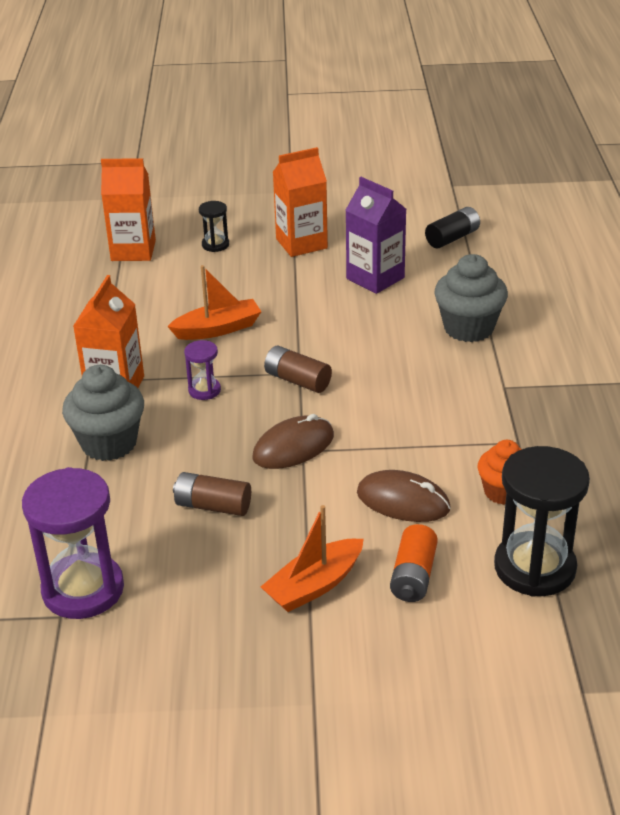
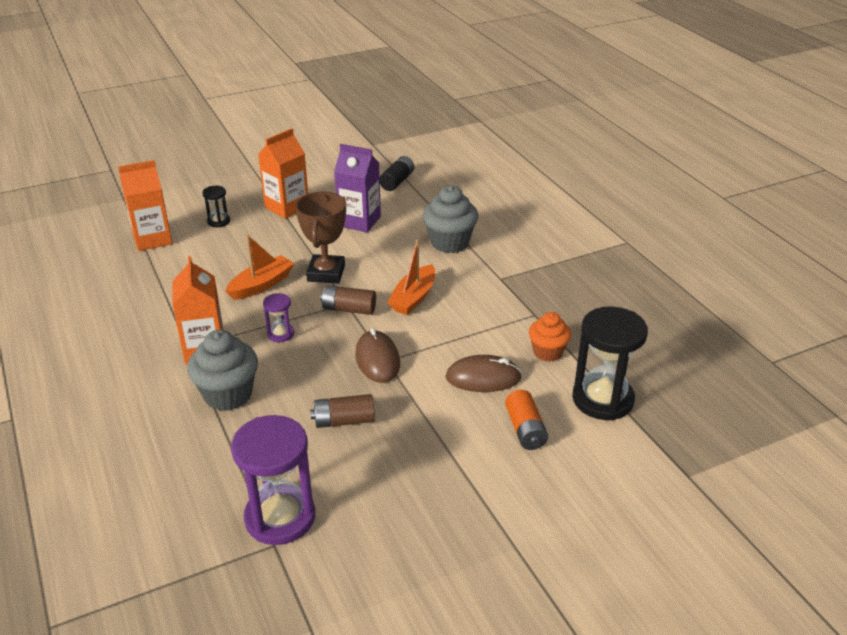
camera: 25 degrees left, 0 degrees up
(293, 447) = (377, 359): brown mouse -> brown mouse turned 45 degrees counterclockwise
(298, 332) = (326, 273): none -> brown trophy
(314, 585) = (459, 458): orange boat -> orange boat (413, 298)

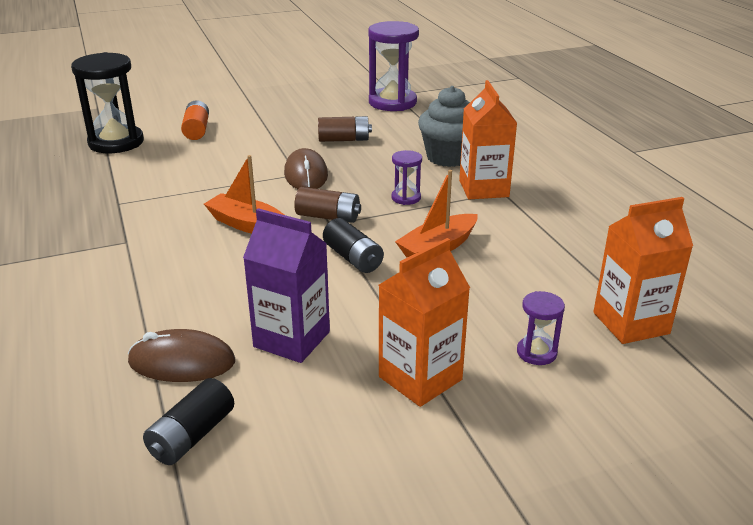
camera: 175 degrees left, 5 degrees down
(218, 221) = (536, 352): black hourglass -> purple hourglass
(326, 273) = (353, 258): brown trophy -> black battery
(413, 298) = (247, 225): orange boat -> orange boat turned 90 degrees counterclockwise
(449, 243) = (163, 293): grey cupcake -> none
(483, 378) = (210, 159): brown mouse -> brown mouse (182, 362)
(547, 352) = (134, 173): orange cupcake -> none

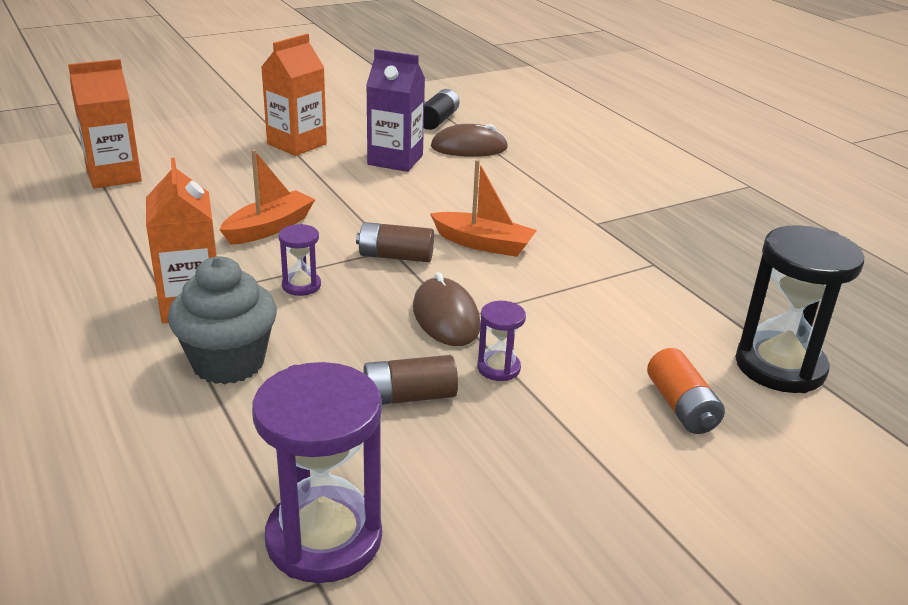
camera: 170 degrees right, 0 degrees up
(353, 258) = (358, 215): black battery -> none
(536, 352) = (205, 158): purple hourglass -> purple hourglass (498, 368)

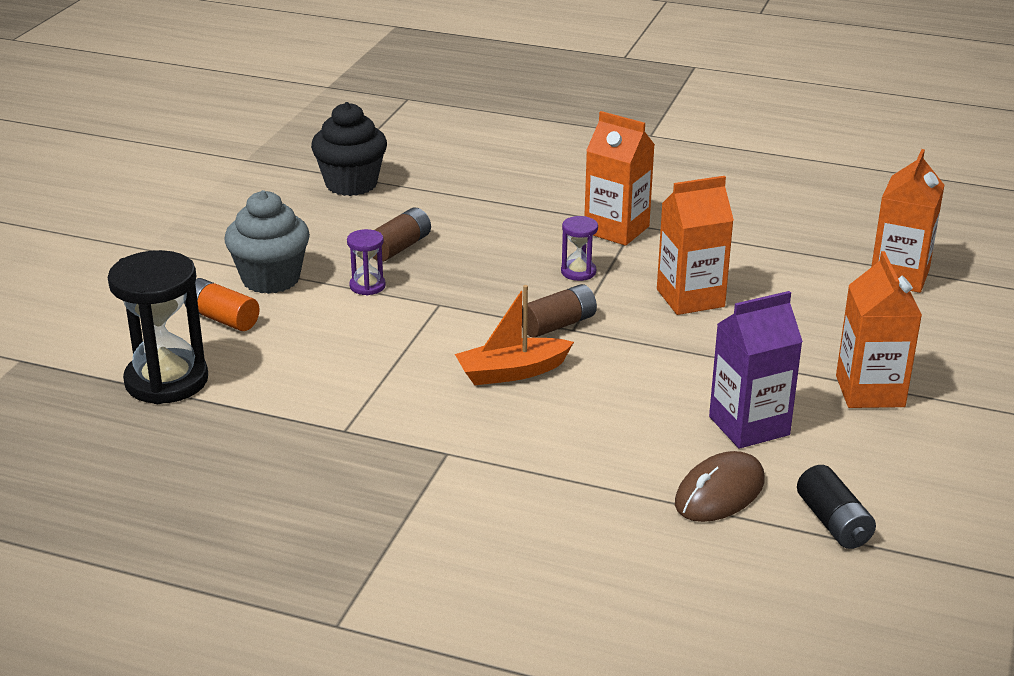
camera: 140 degrees right, 0 degrees up
(228, 363) = (528, 216): grey cupcake -> grey cupcake (271, 279)
(269, 228) = (690, 298): orange boat -> orange carton
(324, 539) = (351, 184): purple hourglass -> black cupcake
(446, 317) = (448, 300): brown mouse -> none

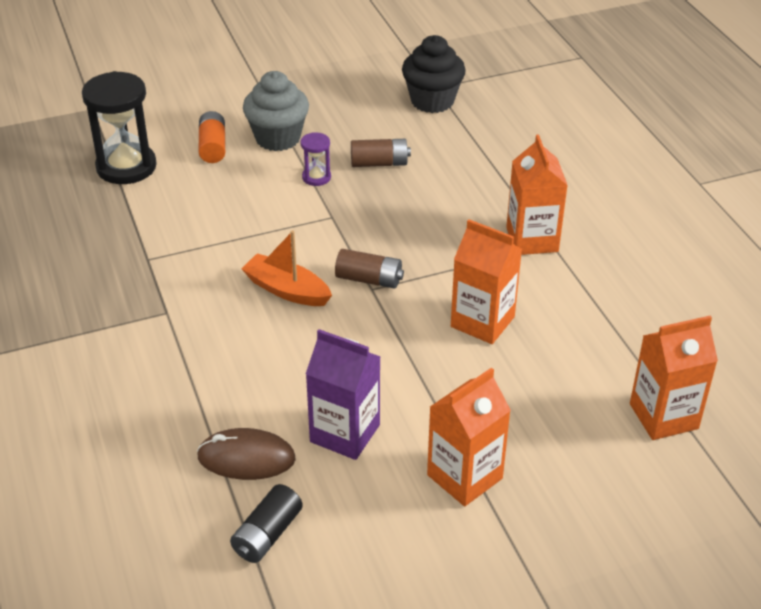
camera: 50 degrees right, 10 degrees up
(578, 272) = (449, 253): purple hourglass -> none

